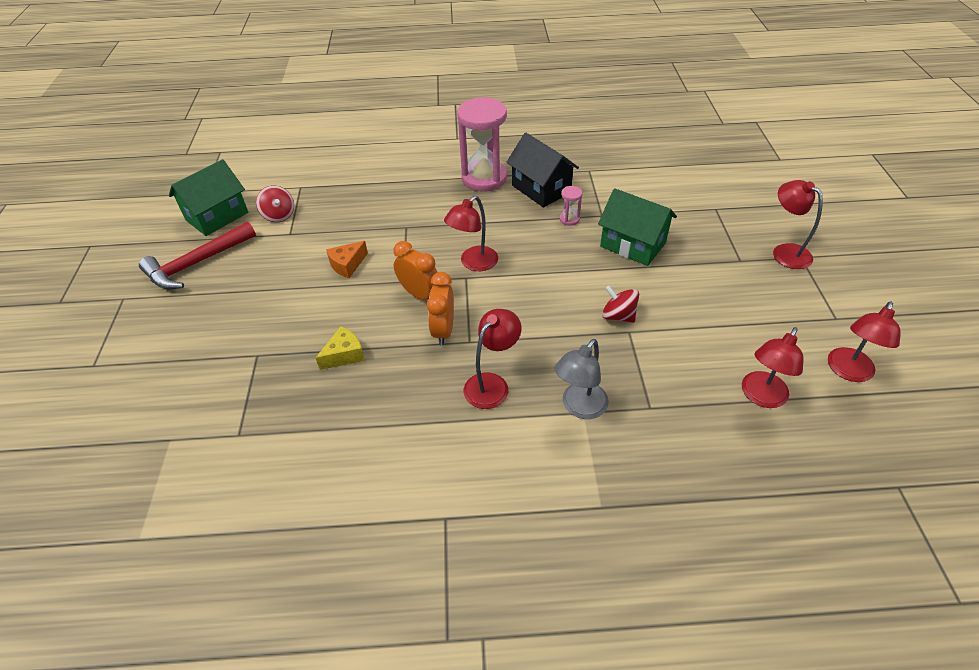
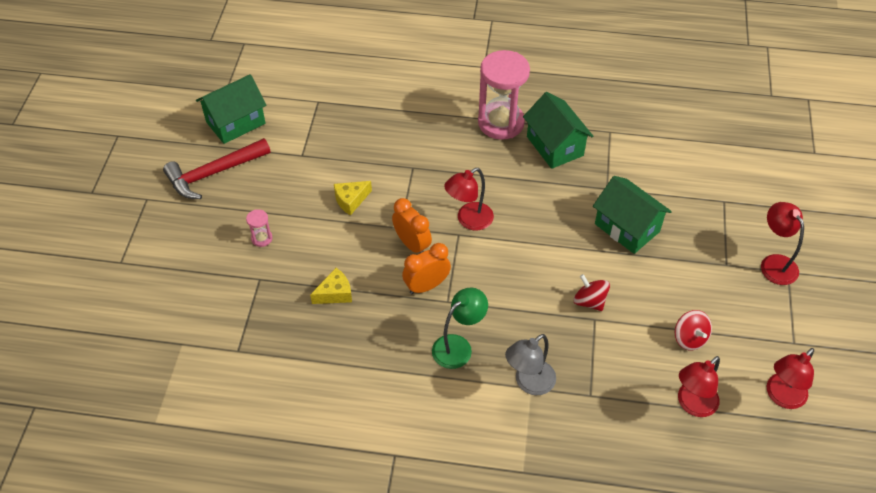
camera: 10 degrees right, 5 degrees up
(279, 215) = (294, 132): red spinning top -> red spinning top (689, 338)
(347, 265) = (351, 200): orange cheese -> yellow cheese
(443, 330) = (426, 286): orange clock -> orange clock turned 45 degrees clockwise
(492, 384) = (458, 346): red lamp -> green lamp
(541, 189) = (555, 146): black house -> green house
(569, 219) = (573, 187): pink hourglass -> pink hourglass (262, 238)

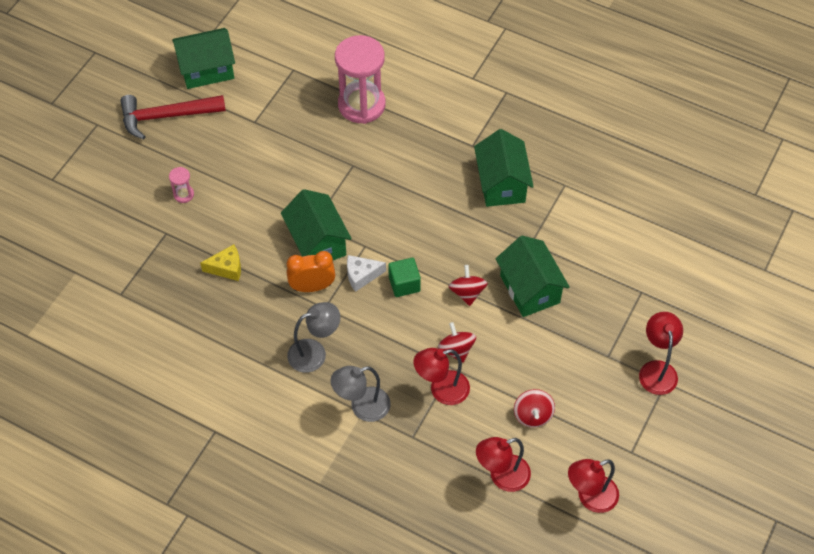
camera: 20 degrees right, 5 degrees up
(351, 200) = (280, 181): yellow cheese -> none
(412, 244) = (317, 242): orange clock -> green house
(458, 346) = (315, 353): green lamp -> grey lamp
(468, 261) = (361, 275): none -> white cheese
(469, 220) = (381, 235): red lamp -> red lamp (441, 390)
(501, 123) = (460, 143): pink hourglass -> pink hourglass (361, 105)
(512, 257) = (404, 284): none -> green cube
(573, 247) = (467, 293): none -> red spinning top

